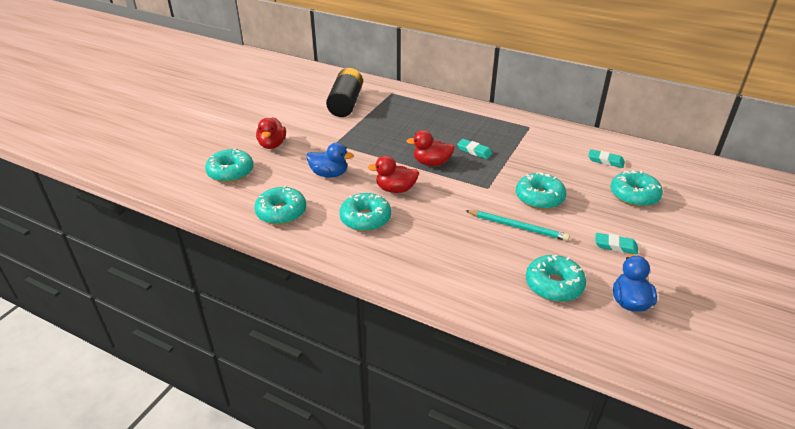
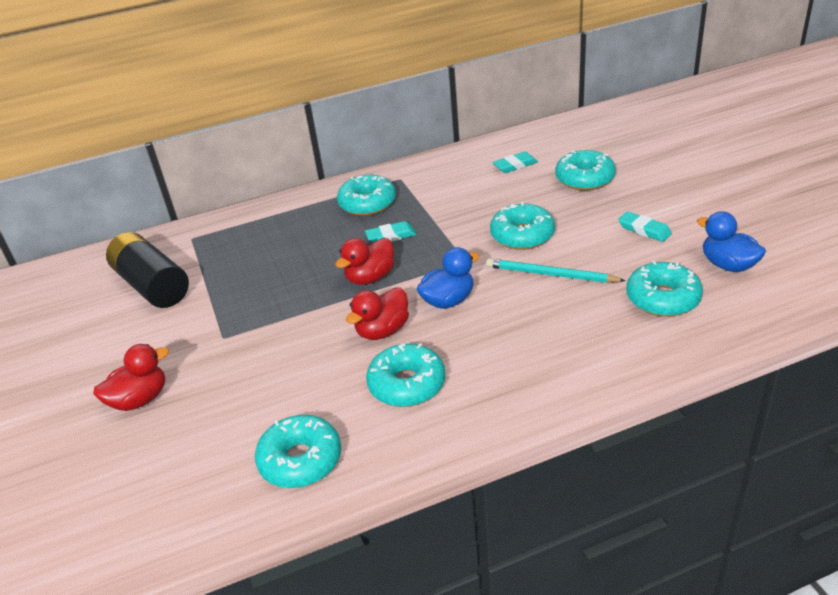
camera: 45 degrees left, 0 degrees up
(230, 172) = (141, 475): turquoise donut -> turquoise donut (367, 203)
(272, 145) = (140, 399): red duck -> red duck turned 75 degrees counterclockwise
(329, 174) = (279, 374): blue duck -> blue duck (448, 300)
(517, 227) = (551, 274): turquoise pencil -> turquoise pencil turned 135 degrees counterclockwise
(615, 246) = (644, 230): turquoise eraser -> turquoise eraser turned 75 degrees clockwise

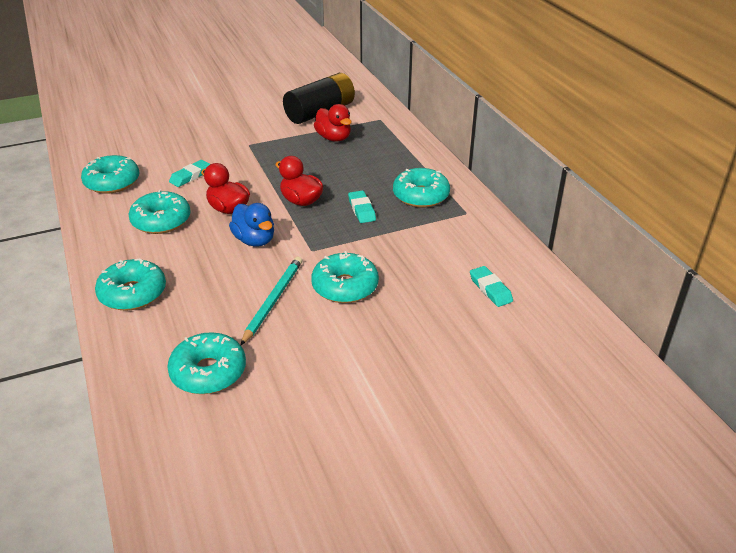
camera: 85 degrees right, 0 degrees up
(140, 399) = (198, 123): red duck -> red duck (333, 138)
(584, 179) = (455, 341): turquoise donut -> turquoise donut (133, 293)
(644, 230) = (335, 377): turquoise eraser -> turquoise eraser (190, 176)
(728, 265) = (248, 436): blue duck -> none

